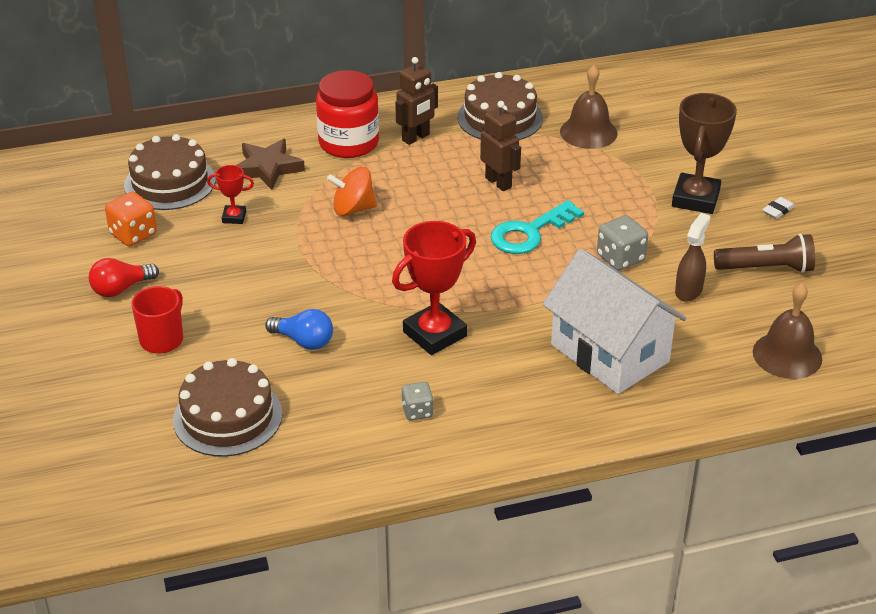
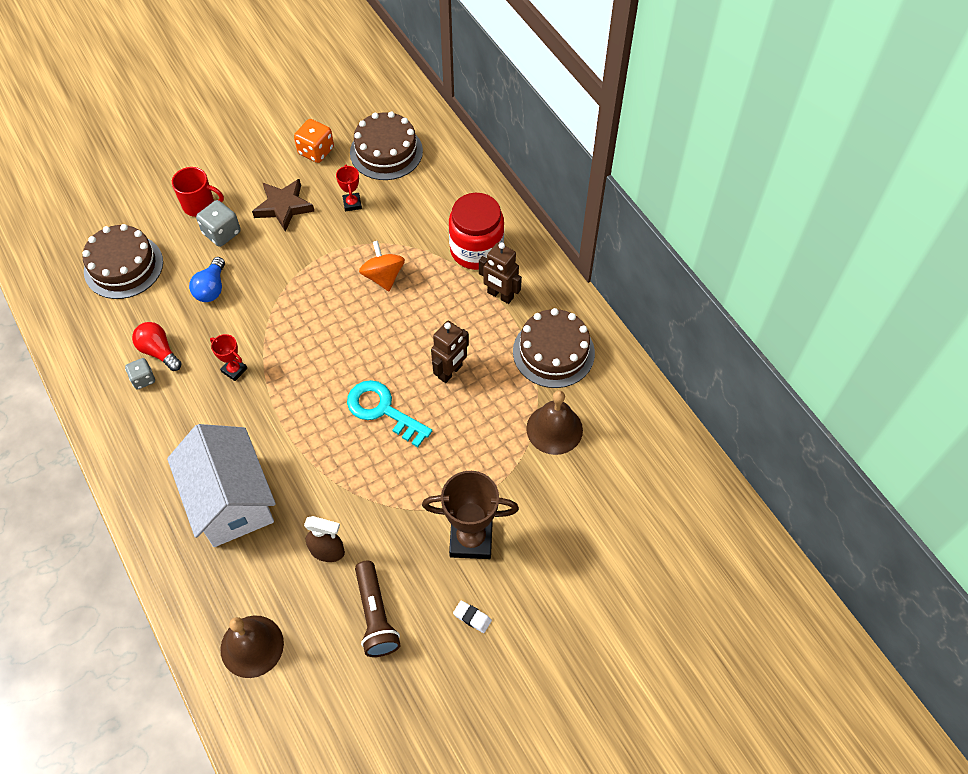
camera: 75 degrees right, 20 degrees up
(121, 289) = (251, 165): red light bulb -> red light bulb (159, 351)
(267, 168) = (423, 206): brown star -> brown star (283, 207)
(434, 334) = (234, 370): red trophy -> red trophy, size x0.50
(610, 353) = (231, 500): white house -> white house turned 60 degrees counterclockwise
(620, 258) = (362, 488): grey dice -> grey dice (222, 233)

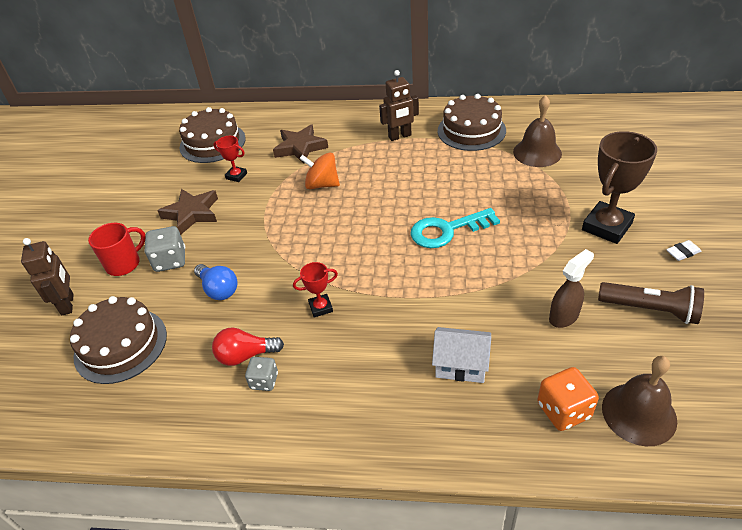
camera: 50 degrees left, 15 degrees down
(231, 500) = (461, 365): white house -> white house, size x0.52
(316, 151) = (163, 176): orange dice -> orange dice (563, 410)
(426, 225) = (300, 147): none -> brown star
(450, 372) = (443, 182): brown robot -> brown robot (68, 304)
(476, 250) = (349, 133): red jar -> none

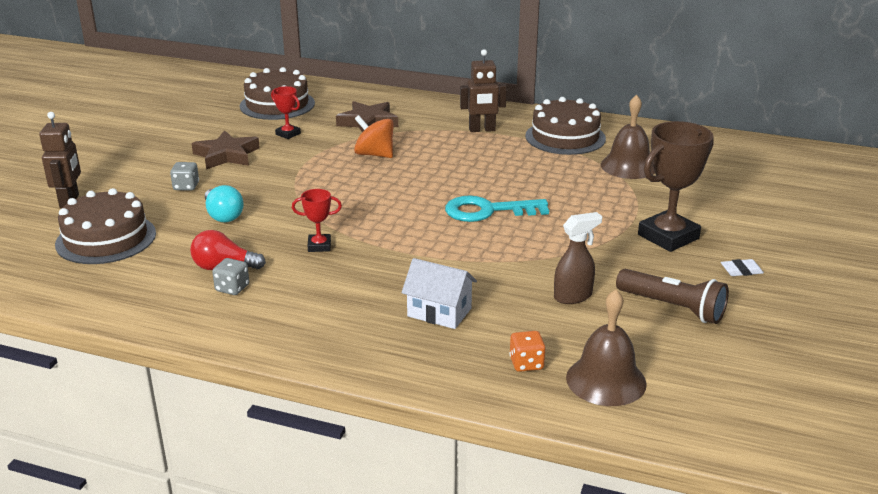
camera: 10 degrees right, 15 degrees down
(124, 264) = (139, 181): red mug -> none
(170, 260) = (186, 186): grey dice -> grey dice, size x0.65
(218, 289) = (223, 215): blue light bulb -> turquoise light bulb
(563, 410) = (526, 363): orange dice -> orange dice, size x0.65

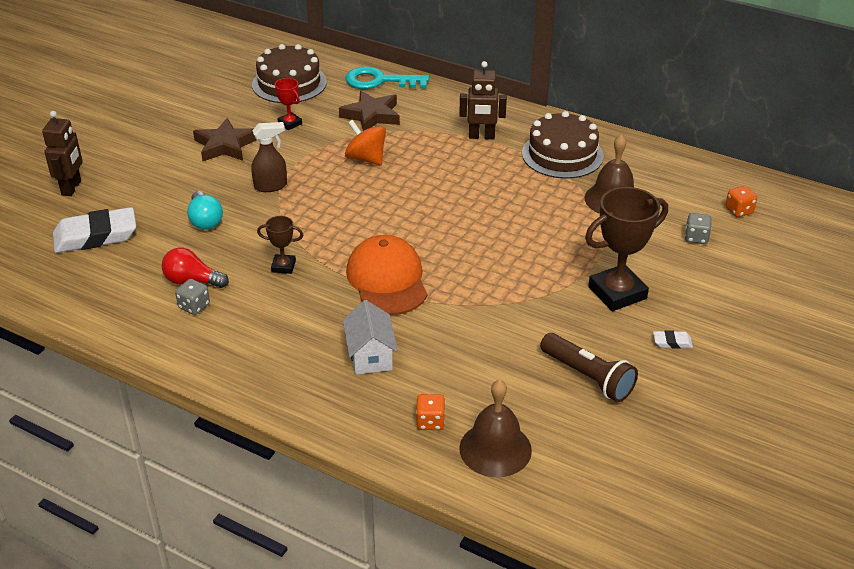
camera: 10 degrees right, 10 degrees up
(106, 238) = (95, 236): brown cake -> white eraser
(186, 186) = (179, 181): grey dice -> grey dice (696, 238)
(319, 246) = (283, 266): red trophy -> brown trophy
(432, 247) = (387, 280): none -> orange cap
(439, 312) = (370, 355): white house -> white house turned 45 degrees clockwise
(488, 211) = (453, 242): turquoise key -> turquoise key (380, 81)
(573, 296) = (499, 353): brown spray bottle -> brown spray bottle (271, 186)
(750, 165) = (739, 210): none -> orange dice

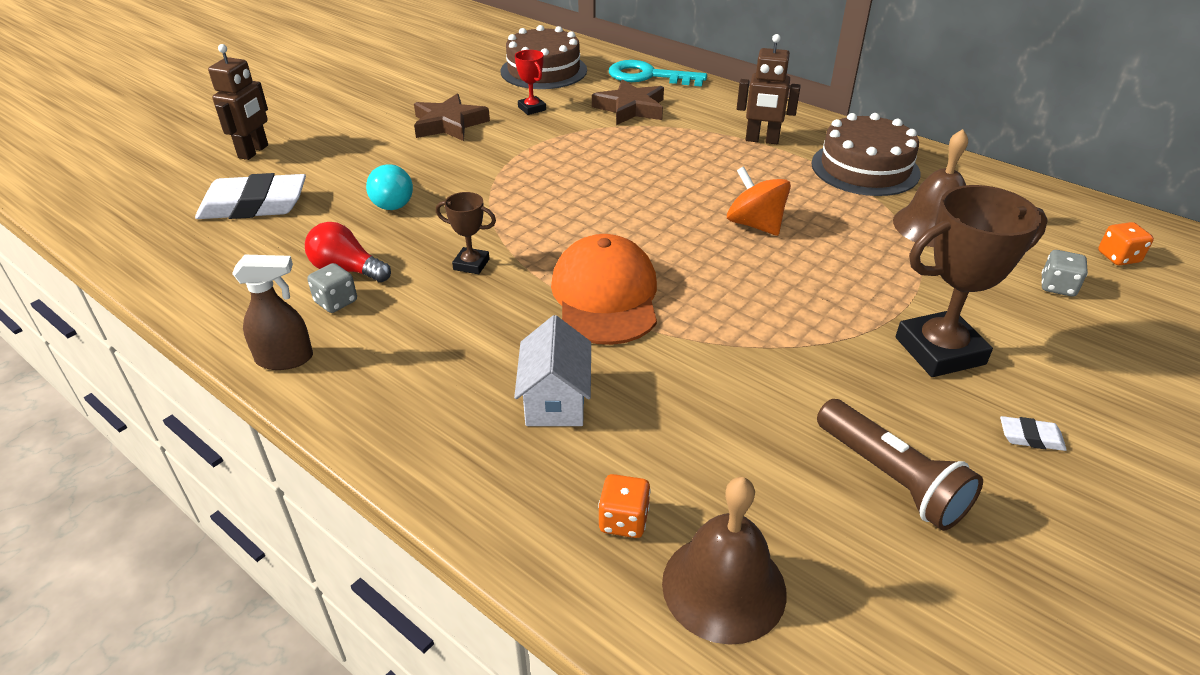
camera: 10 degrees right, 0 degrees up
(271, 186) = (487, 170): brown spray bottle -> brown spray bottle (285, 359)
(366, 159) = (612, 151): orange spinning top -> orange spinning top (755, 225)

